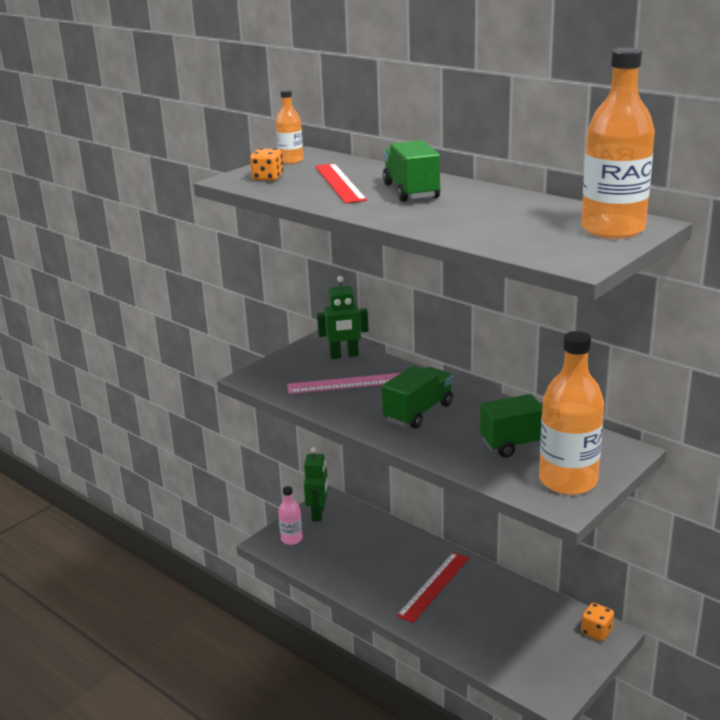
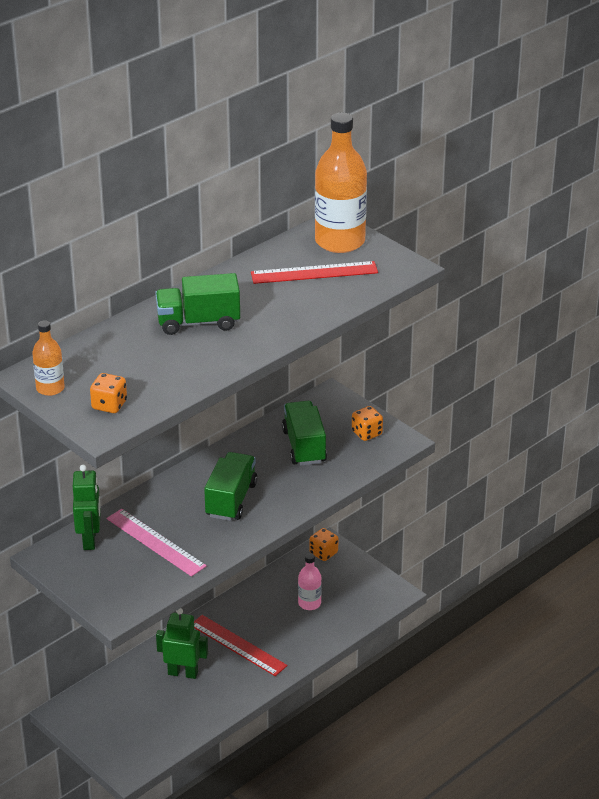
camera: 85 degrees left, 10 degrees up
(291, 539) = (127, 748): pink bottle -> pink bottle (309, 603)
(318, 514) = (87, 723): green robot -> green robot (183, 673)
(339, 183) = (150, 361): red ruler -> red ruler (314, 273)
(346, 383) = (155, 542): pink ruler -> pink ruler turned 45 degrees counterclockwise
(418, 412) = (231, 500): green truck -> green truck turned 60 degrees clockwise
(568, 481) = (367, 433): orange bottle -> orange dice

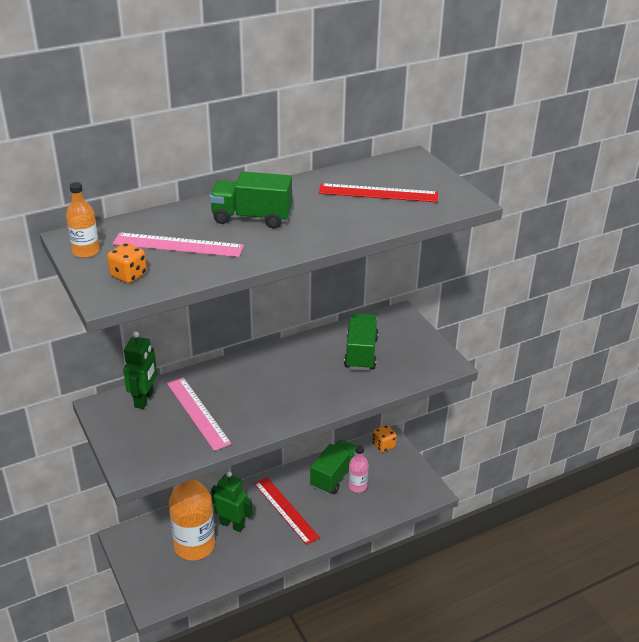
camera: 15 degrees right, 0 degrees up
(140, 365) = (178, 245): none -> pink ruler
(231, 500) = (279, 388): green truck -> green truck (334, 476)
(340, 241) = (413, 172): orange bottle -> orange bottle (194, 546)
(367, 433) = (419, 352): orange dice -> none

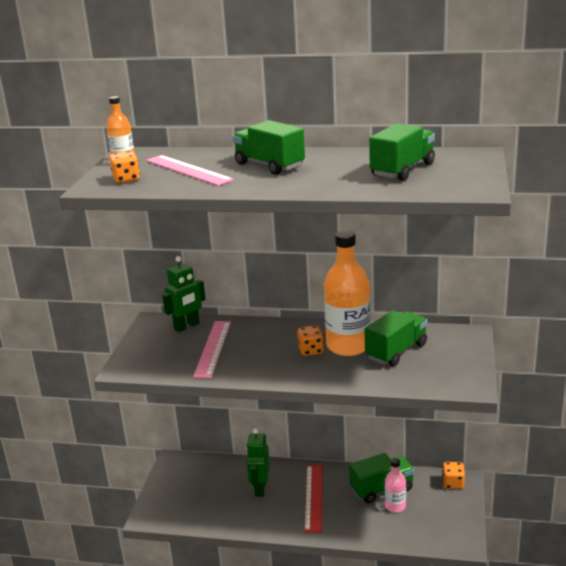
camera: 40 degrees right, 10 degrees down
(194, 546) = (217, 490): orange bottle -> orange bottle (348, 346)
(232, 524) = (260, 488): green robot -> green robot turned 150 degrees counterclockwise
(290, 380) = (311, 350): none -> orange dice
(378, 193) = (402, 170): red ruler -> green truck

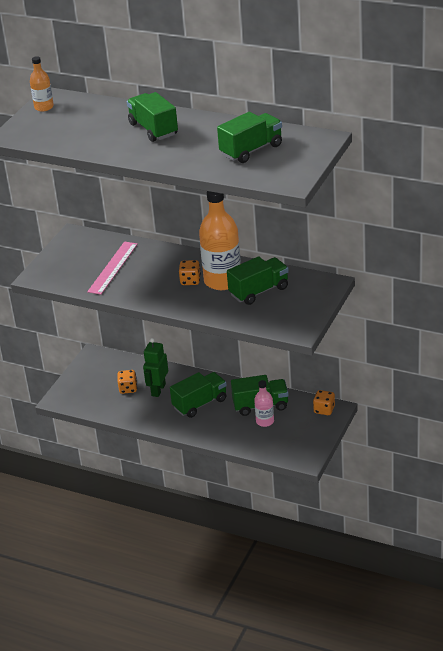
camera: 15 degrees right, 10 degrees up
(126, 179) = (38, 130): orange dice -> orange dice (128, 389)
(187, 326) = (100, 243): green robot -> none
(188, 170) = (89, 126): pink ruler -> none
(313, 497) = (200, 404): red ruler -> green truck

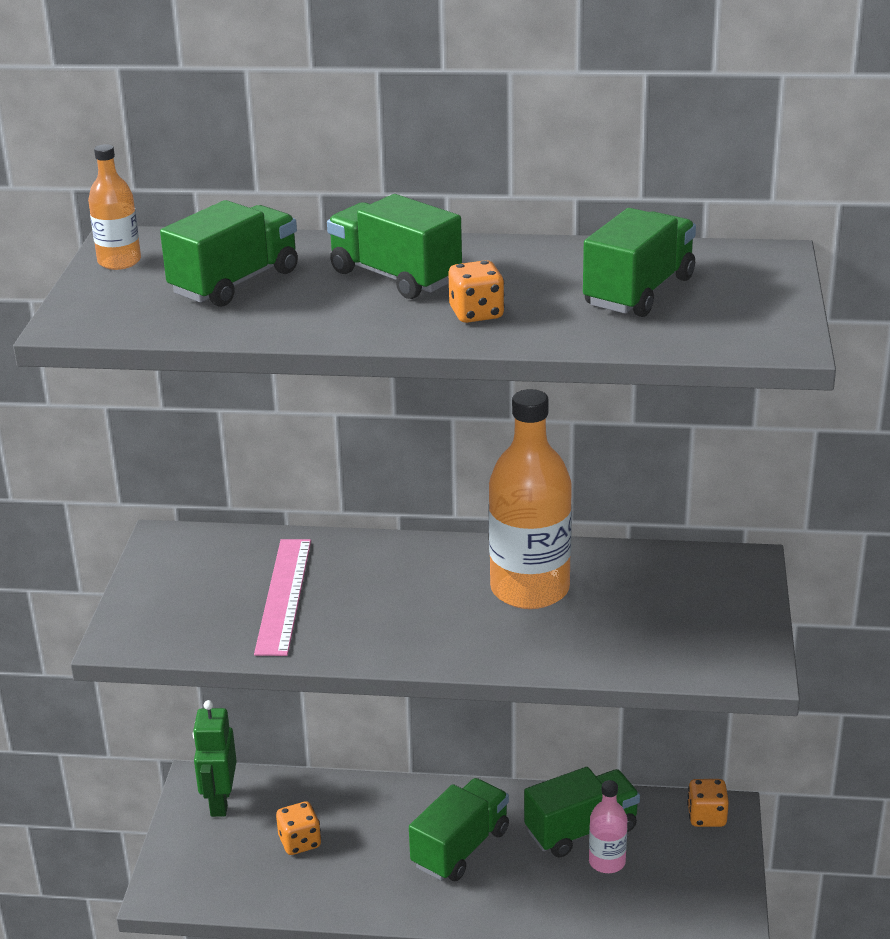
camera: 20 degrees left, 5 degrees down
(158, 390) = (362, 833): green robot -> green robot (220, 802)
(190, 281) = (463, 599): orange dice -> orange dice (476, 313)
(259, 291) = (617, 599): green truck -> green truck (235, 283)

